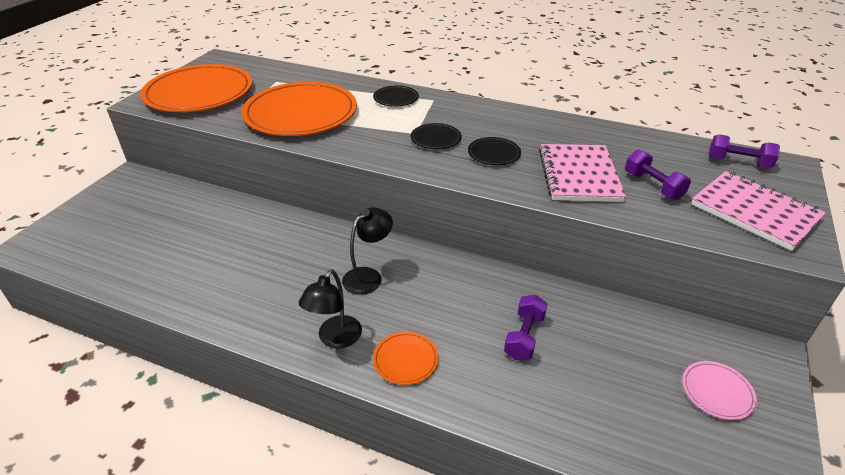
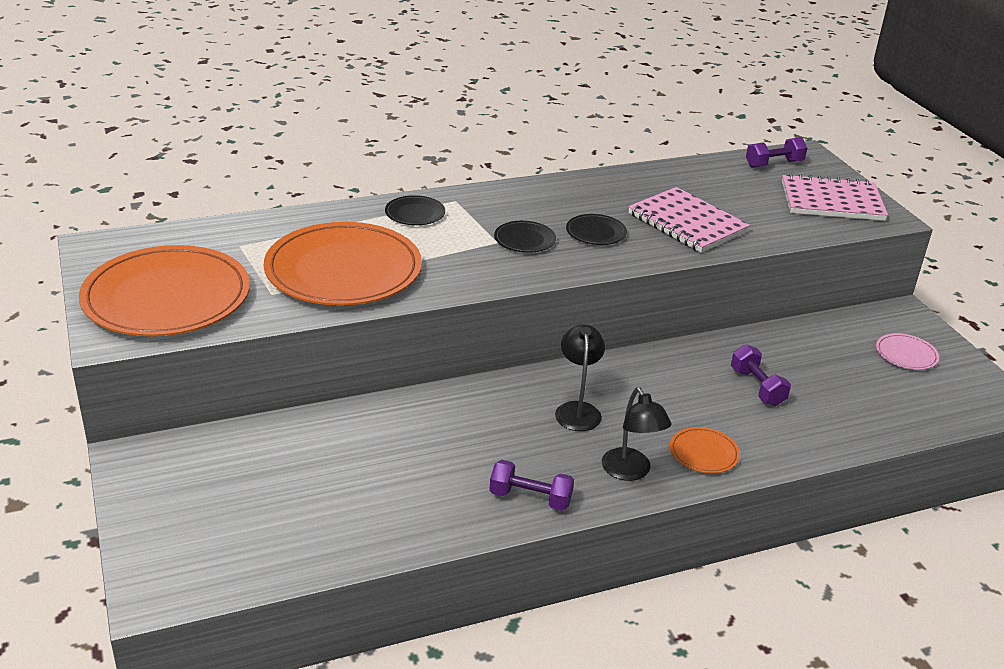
camera: 45 degrees left, 5 degrees down
(653, 186) = (747, 209): purple dumbbell -> purple dumbbell (530, 498)

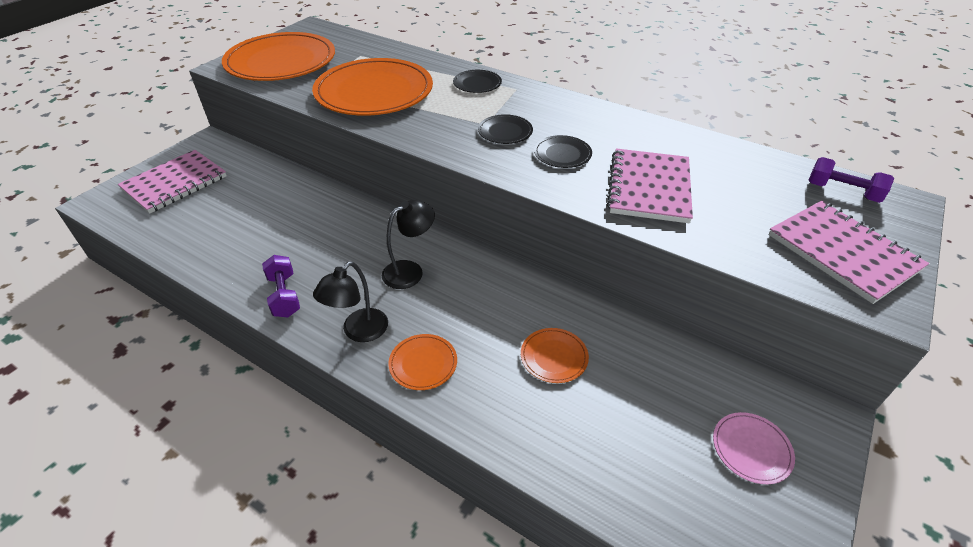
camera: 55 degrees right, 10 degrees up
(203, 513) = (175, 183): none -> pink notebook
(757, 387) = (554, 357): purple dumbbell -> orange plate

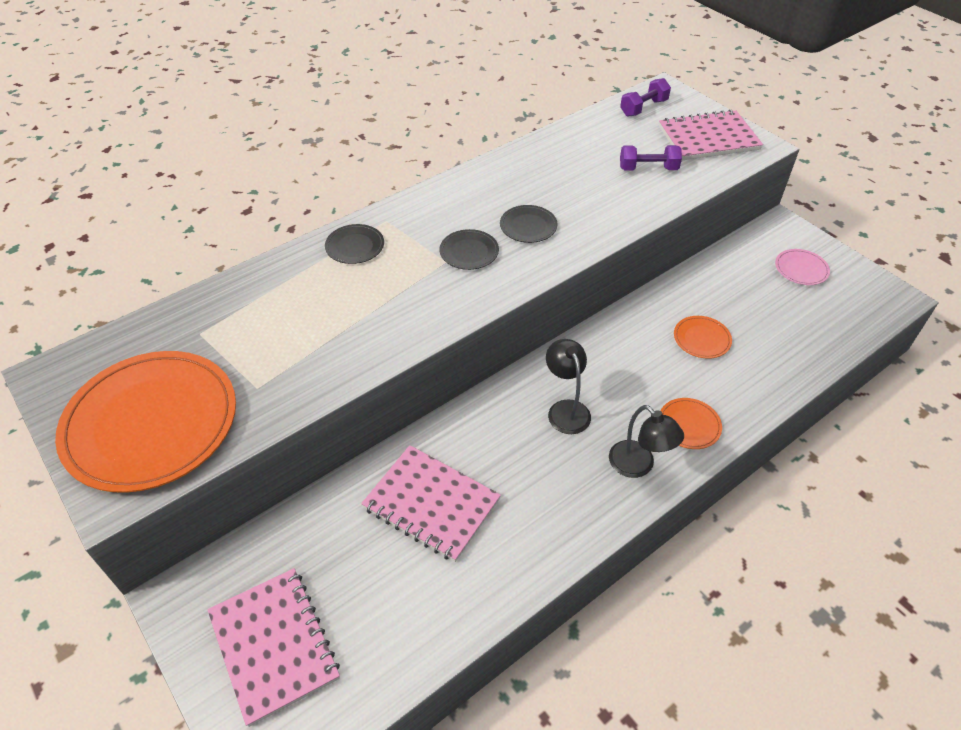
camera: 70 degrees left, 5 degrees up
(284, 295) = (566, 524): purple dumbbell -> purple dumbbell (648, 168)
(374, 92) = (315, 336): orange plate -> none
(649, 188) = (601, 194): pink notebook -> pink notebook (431, 504)

